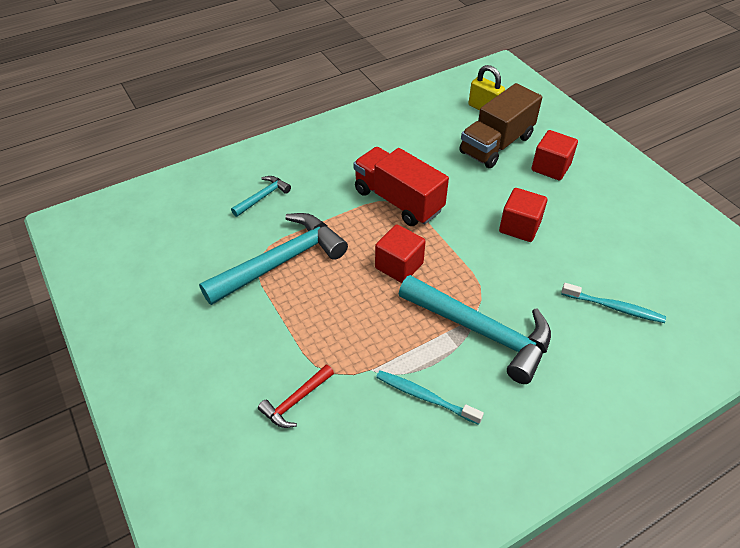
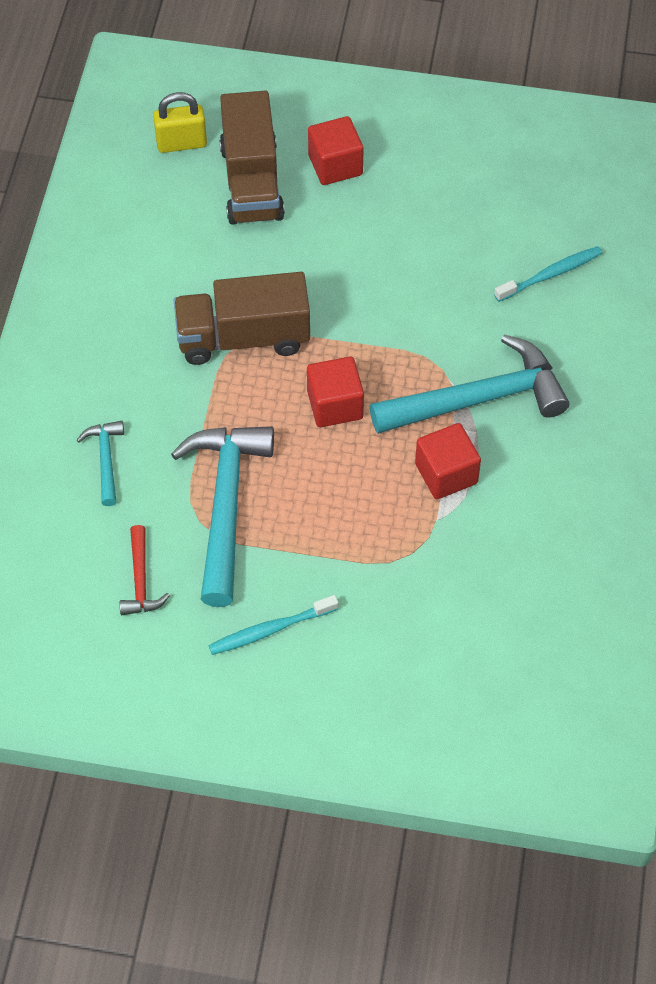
camera: 50 degrees left, 10 degrees up
(296, 401) = (415, 604): red hammer -> red hammer (141, 580)
(398, 200) = (243, 337): red truck -> brown truck
(425, 397) = (505, 498): turquoise toothbrush -> turquoise toothbrush (270, 630)
(519, 227) = (387, 263): red cube -> red cube (446, 473)

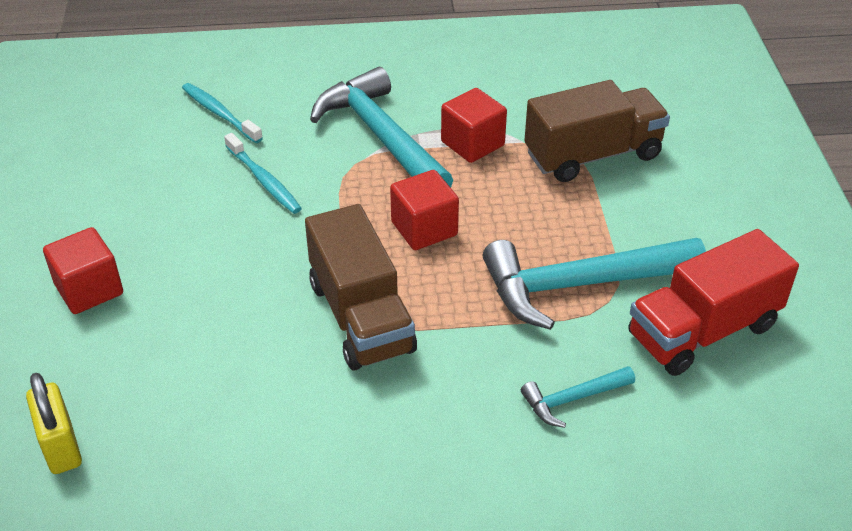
camera: 105 degrees left, 15 degrees down
(141, 580) = (703, 330): red hammer -> red truck
(251, 182) = (123, 359): brown truck -> brown truck (593, 155)
(270, 630) = (697, 224): turquoise toothbrush -> turquoise toothbrush (264, 180)

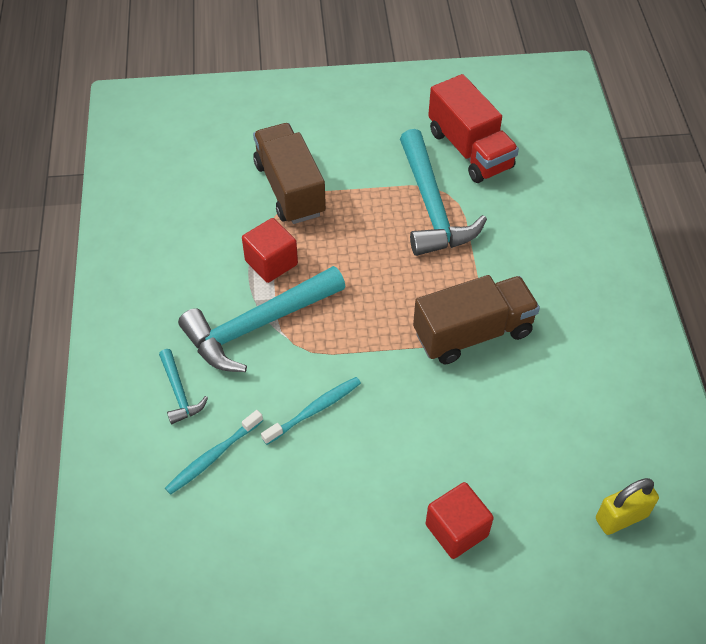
camera: 90 degrees left, 10 degrees up
(424, 229) = (375, 295): red cube -> none
(572, 399) = (535, 218): turquoise hammer -> turquoise hammer (179, 393)

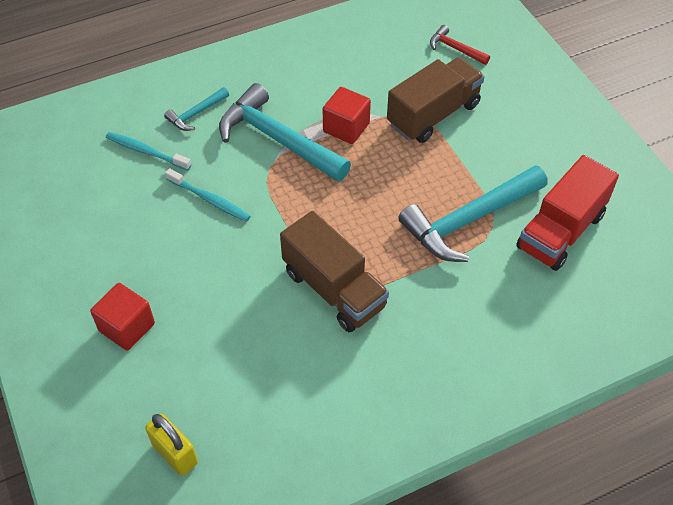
camera: 70 degrees right, 0 degrees up
(210, 143) = (455, 48): none -> red hammer

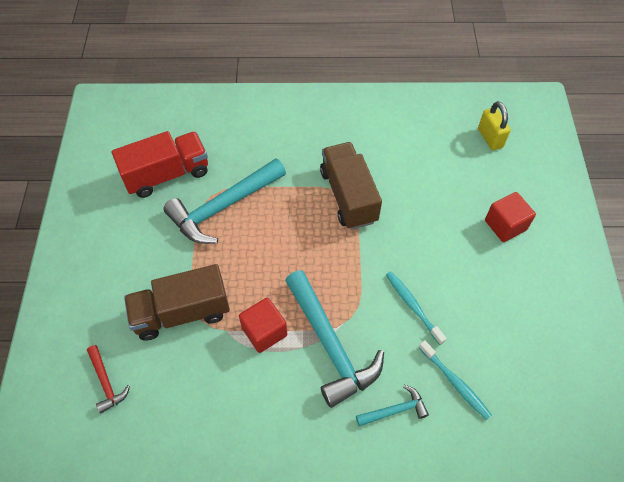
camera: 155 degrees left, 5 degrees up
(469, 220) = (223, 207): turquoise hammer -> turquoise hammer turned 150 degrees clockwise

